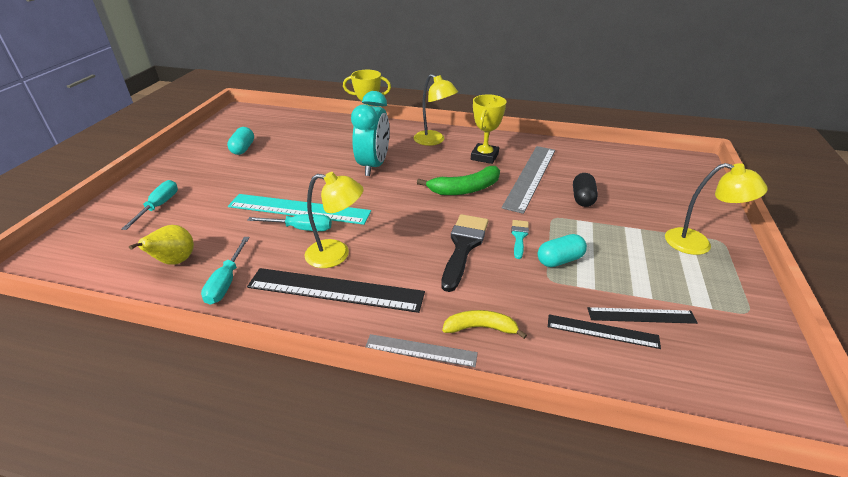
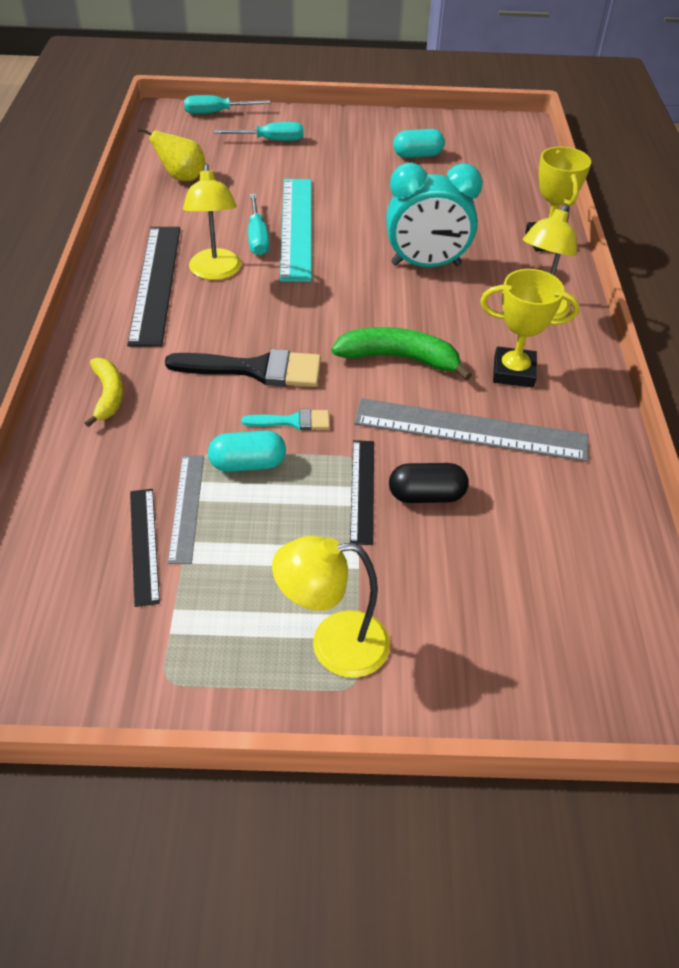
camera: 75 degrees right, 10 degrees up
(226, 282) = (157, 214): turquoise screwdriver -> turquoise screwdriver (216, 113)
(421, 350) = (72, 355): grey ruler -> grey ruler (187, 507)
(465, 189) = (399, 359): green banana -> green banana turned 135 degrees clockwise
(559, 260) = (248, 464): turquoise capsule -> turquoise capsule turned 60 degrees counterclockwise
(602, 331) = (111, 502): black ruler -> black ruler (362, 490)
(697, 244) = (333, 644): yellow lamp -> yellow lamp turned 75 degrees clockwise

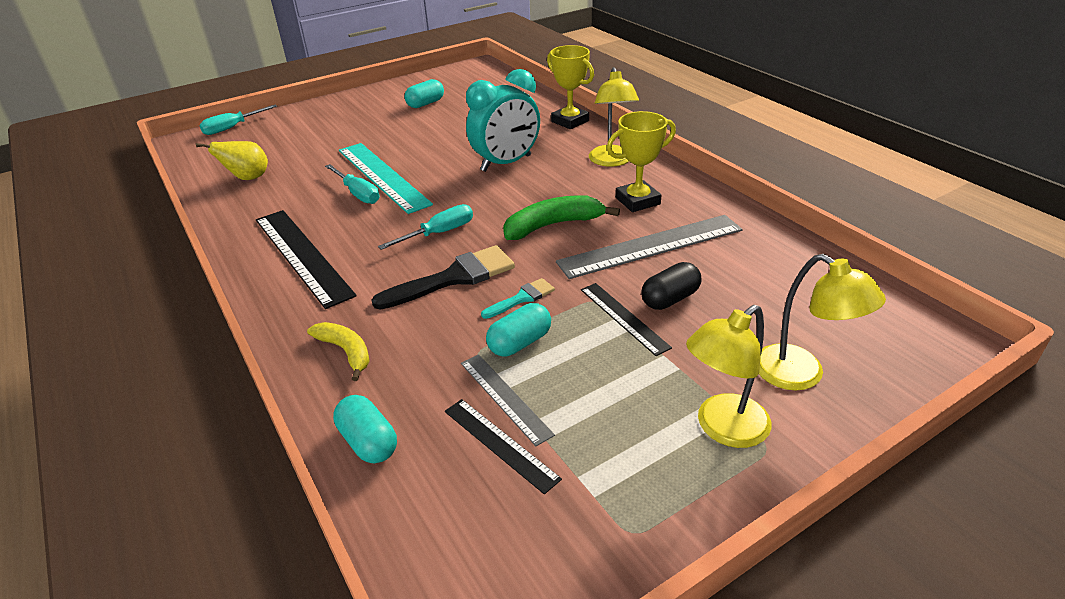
camera: 30 degrees left, 10 degrees down
(54, 484) = (368, 442): none -> turquoise capsule
(215, 272) = (347, 228): yellow lamp -> yellow lamp (801, 375)
(270, 140) = (299, 130): turquoise screwdriver -> turquoise screwdriver (439, 233)

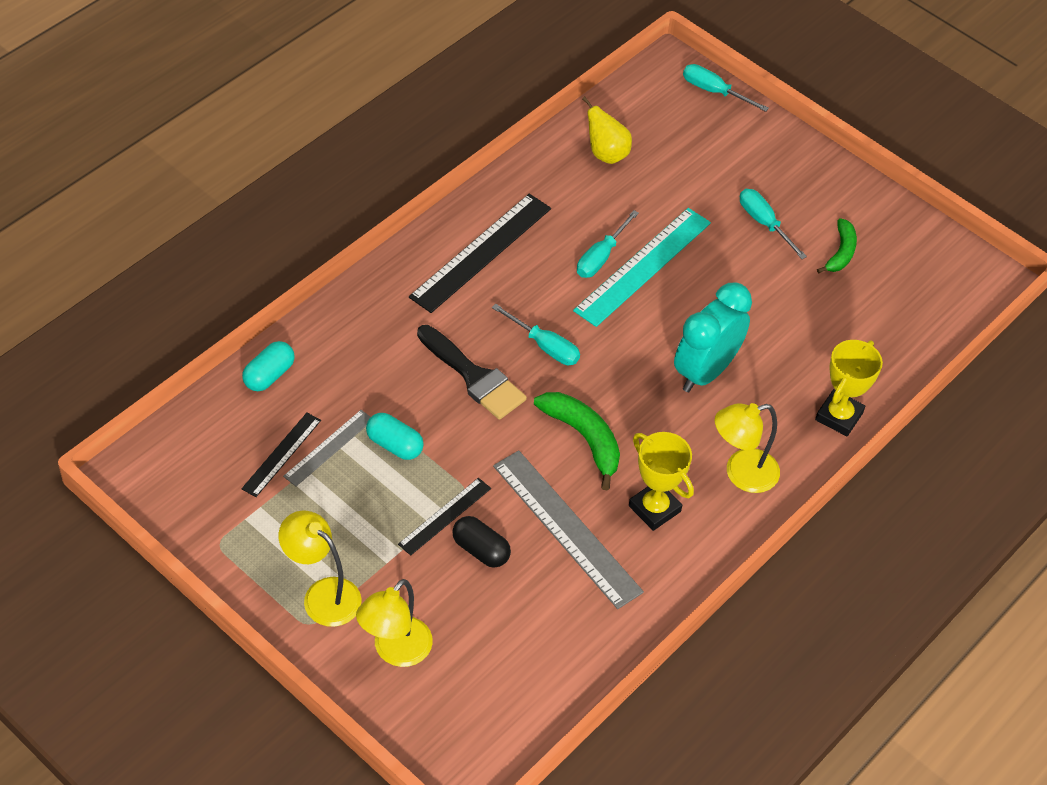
camera: 70 degrees right, 15 degrees up
(346, 352) = (359, 330): yellow banana -> none
(378, 125) = (764, 223): none -> turquoise screwdriver
(425, 104) = (840, 253): turquoise capsule -> green banana
(506, 163) = (705, 371): turquoise clock -> turquoise clock turned 90 degrees clockwise
(522, 298) = (455, 435): turquoise brush -> none

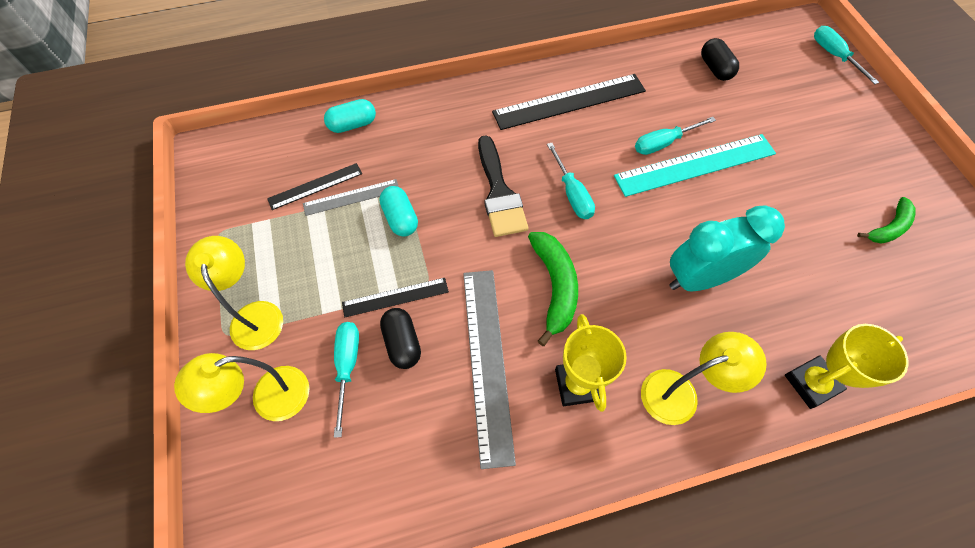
camera: 35 degrees right, 10 degrees up
(606, 154) = (715, 68): yellow pear -> black capsule
(741, 474) = (680, 393): yellow lamp -> yellow lamp turned 150 degrees clockwise
(764, 223) = (825, 173): turquoise screwdriver -> turquoise screwdriver (347, 366)

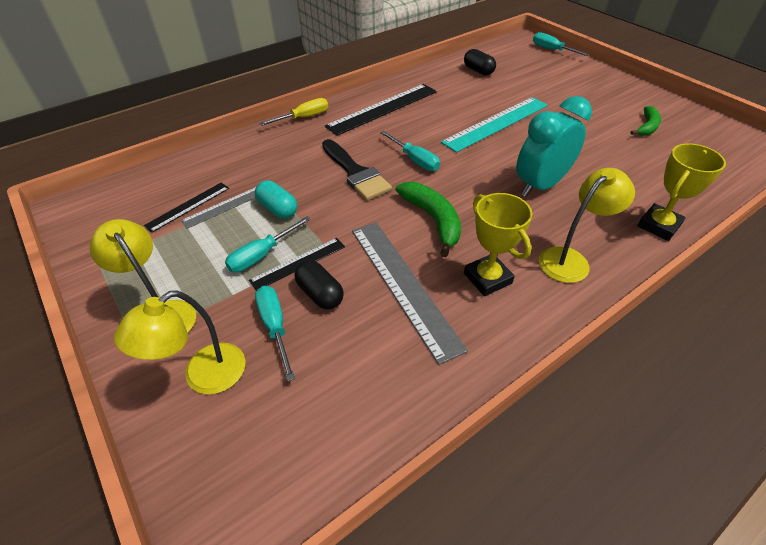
camera: 20 degrees left, 15 degrees down
(352, 125) = (206, 159): turquoise capsule -> none
(474, 91) = (303, 118): none -> yellow screwdriver
(663, 143) = (466, 116): turquoise screwdriver -> turquoise screwdriver (262, 255)

